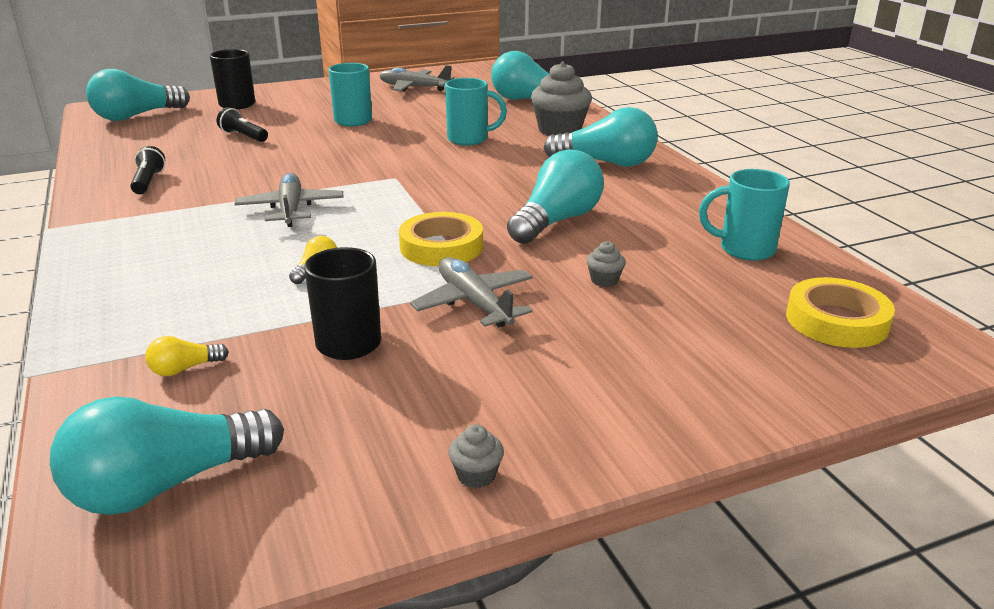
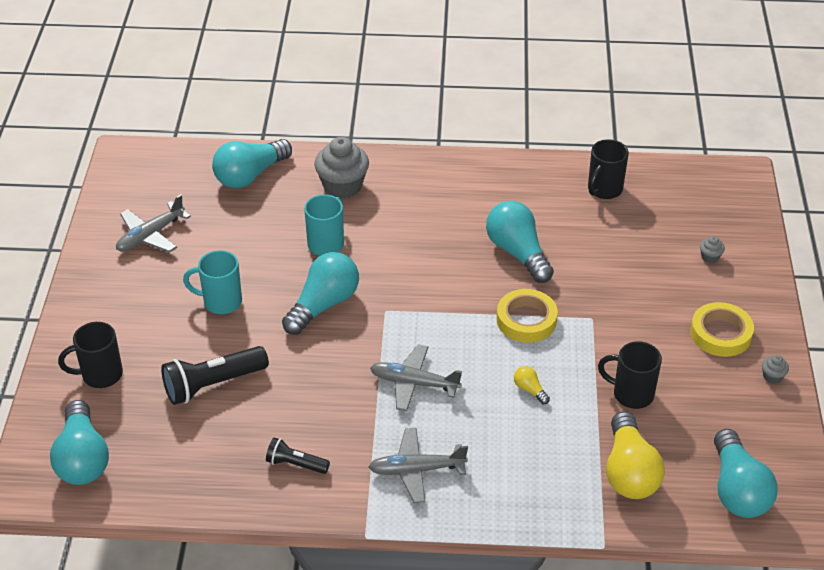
camera: 65 degrees left, 15 degrees up
(184, 369) = (629, 471): yellow light bulb -> yellow light bulb, size x2.29
(243, 136) = (213, 385): black flashlight -> black flashlight, size x1.75
(474, 303) = (611, 328): grey plane -> grey plane (416, 470)
(604, 280) = (612, 264): grey cupcake -> grey cupcake (710, 257)
(606, 163) = (430, 189): turquoise light bulb -> turquoise light bulb (323, 305)
(744, 249) = (604, 190): turquoise mug -> black mug
(836, 321) = (699, 197): yellow tape -> yellow tape (720, 334)

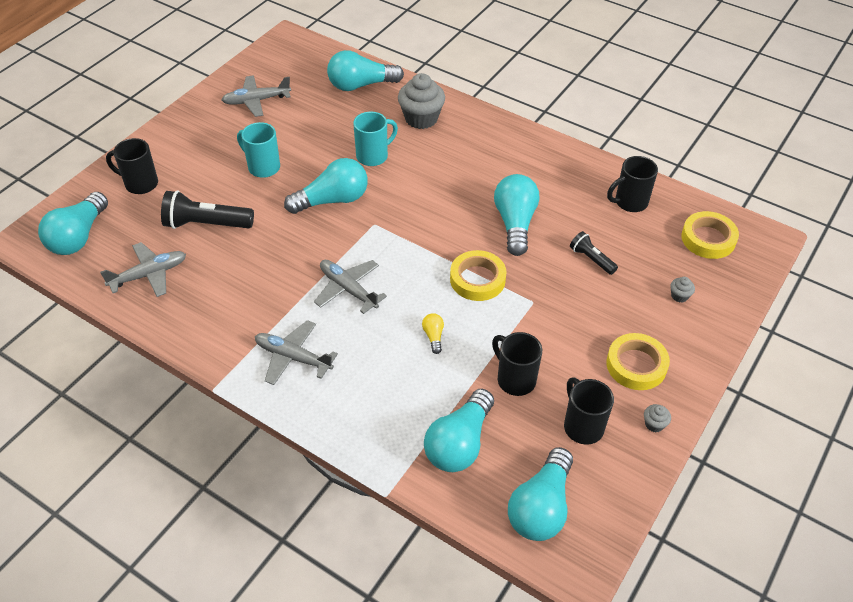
camera: 30 degrees right, 5 degrees up
(198, 461) = (149, 275): none -> grey plane
(295, 464) = (211, 309): black flashlight -> black flashlight (591, 259)
(629, 471) = (459, 443): yellow light bulb -> turquoise light bulb
(695, 195) = (708, 239): none -> yellow tape
(718, 406) = (582, 426): none -> black mug

